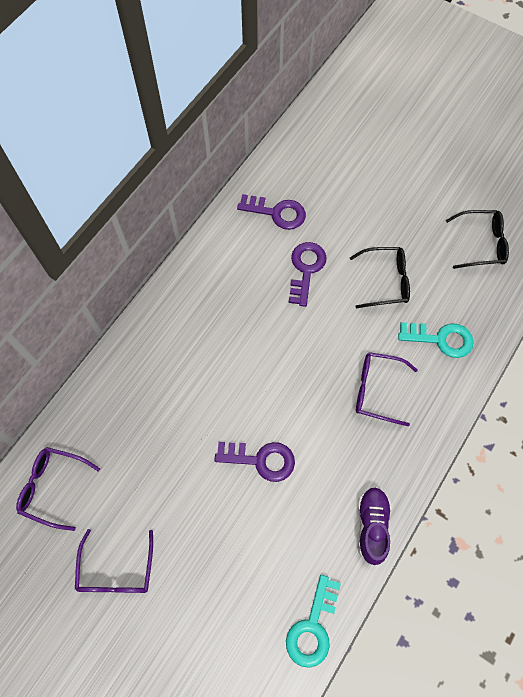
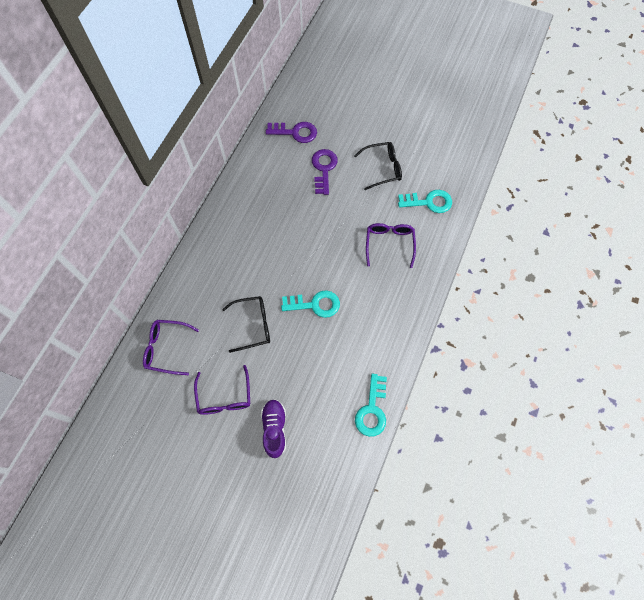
camera: 10 degrees left, 0 degrees up
(261, 460) = (315, 304): purple key -> turquoise key
(372, 525) = (401, 335): purple shoe -> purple shoe (274, 429)
(377, 390) = (389, 244): purple glasses -> purple glasses turned 90 degrees clockwise
(481, 244) = (446, 132): black glasses -> black glasses (253, 325)

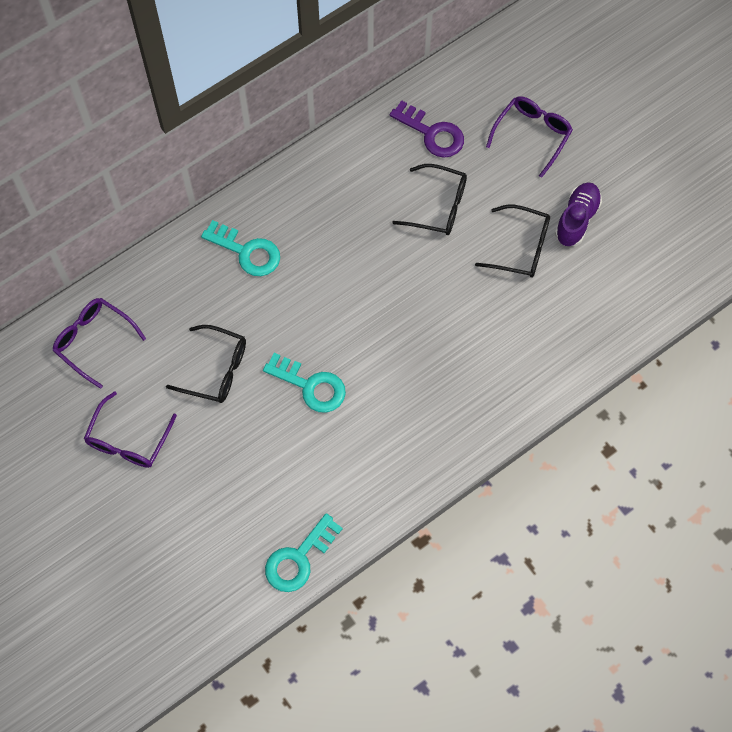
camera: 30 degrees right, 0 degrees up
(274, 429) = (165, 512): purple shoe -> purple shoe (576, 219)
(324, 169) = (438, 206): purple key -> black glasses
(389, 244) = (461, 358): purple glasses -> purple glasses (532, 135)
(429, 202) = (554, 329): turquoise key -> turquoise key (247, 252)

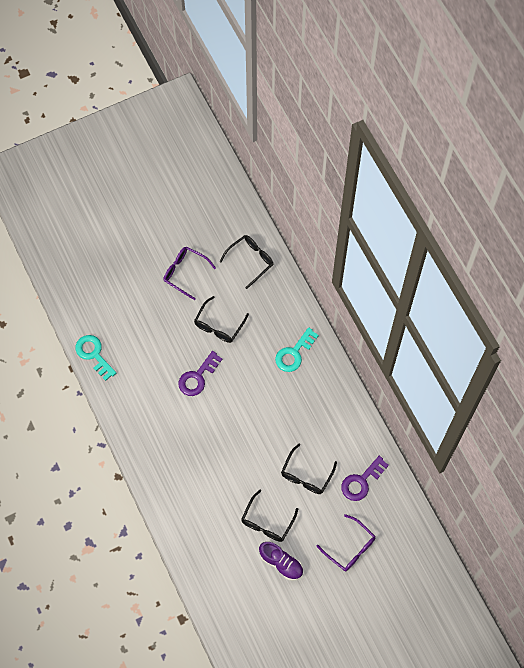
camera: 100 degrees right, 0 degrees up
(93, 341) = (251, 260): purple glasses -> black glasses
(310, 386) = (197, 377): turquoise key -> purple key

